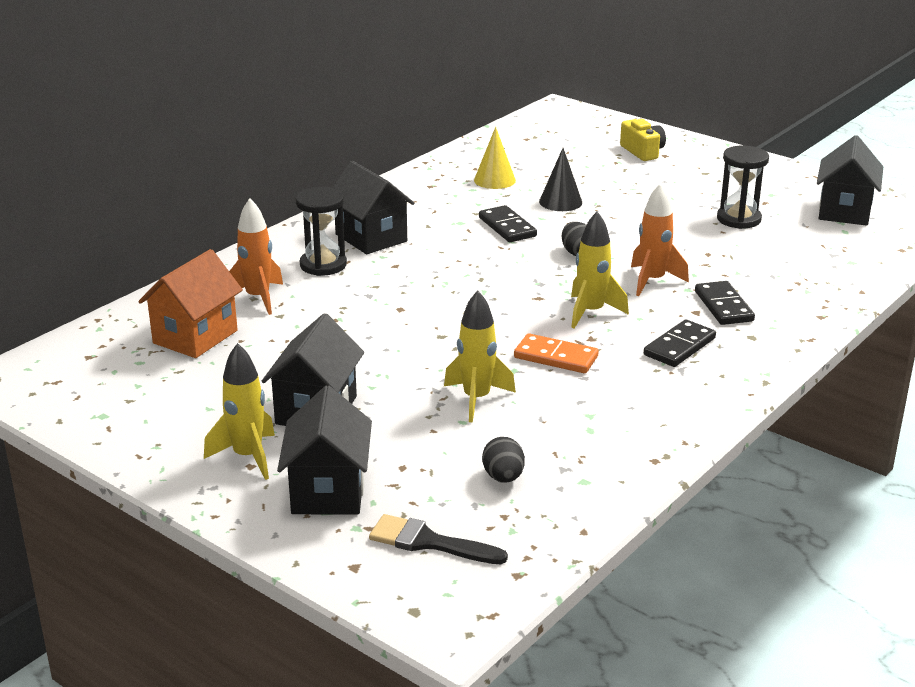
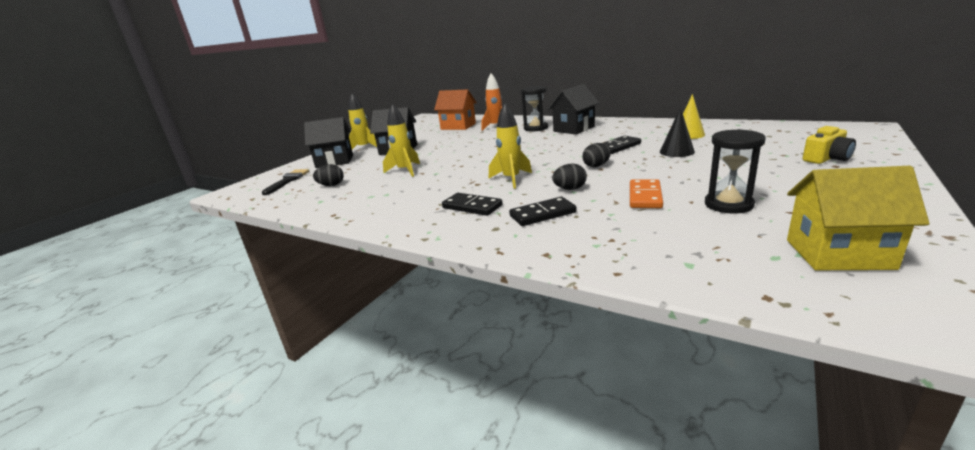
camera: 85 degrees right, 5 degrees down
(555, 357) = (451, 179): orange domino -> orange domino (645, 196)
(652, 281) = (570, 189): orange rocket -> black egg
(844, 211) = (838, 254): black house -> yellow house

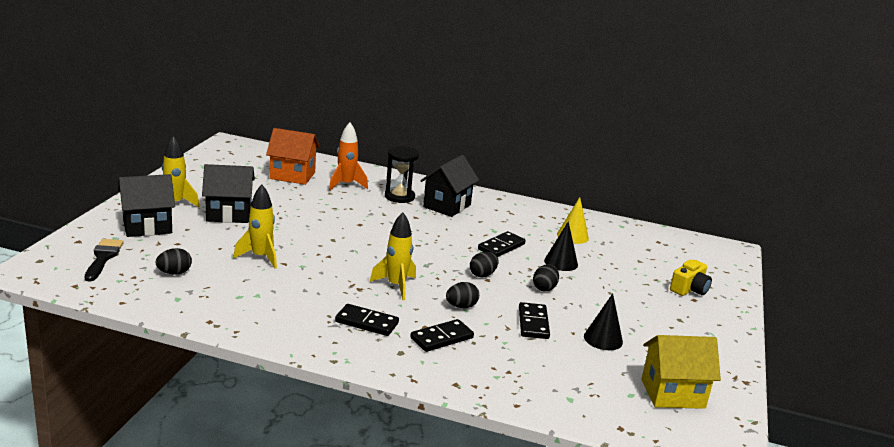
camera: 20 degrees left, 0 degrees up
(645, 196) = (533, 323): orange domino -> black domino
(659, 170) = (544, 288): none -> black egg
(728, 204) = (603, 339): black hourglass -> black cone

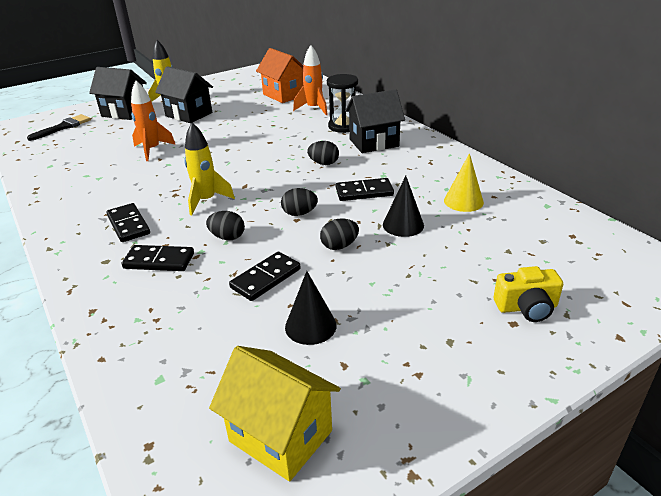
camera: 45 degrees right, 10 degrees up
(174, 273) = (81, 147): black egg -> black egg (324, 163)
(260, 257) = (152, 150): yellow rocket -> orange rocket

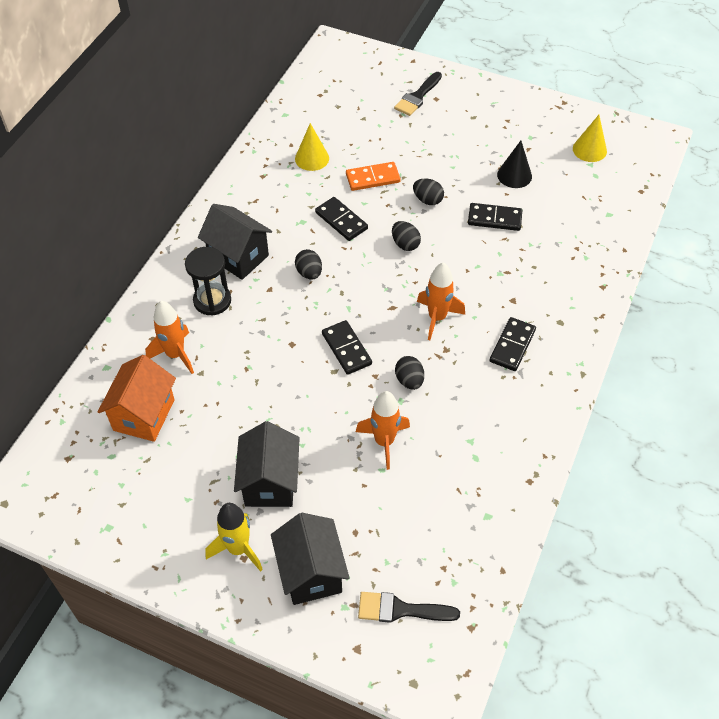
camera: 125 degrees left, 20 degrees up
(159, 261) = (531, 289): black domino -> black domino (346, 349)
(206, 201) = (437, 318): yellow rocket -> orange rocket
(227, 237) = (471, 268): black egg -> black egg (409, 380)
(280, 436) = (589, 150): yellow house -> yellow cone
(403, 225) = (373, 178): black cone -> orange domino
(526, 307) = (417, 97): yellow camera -> black brush

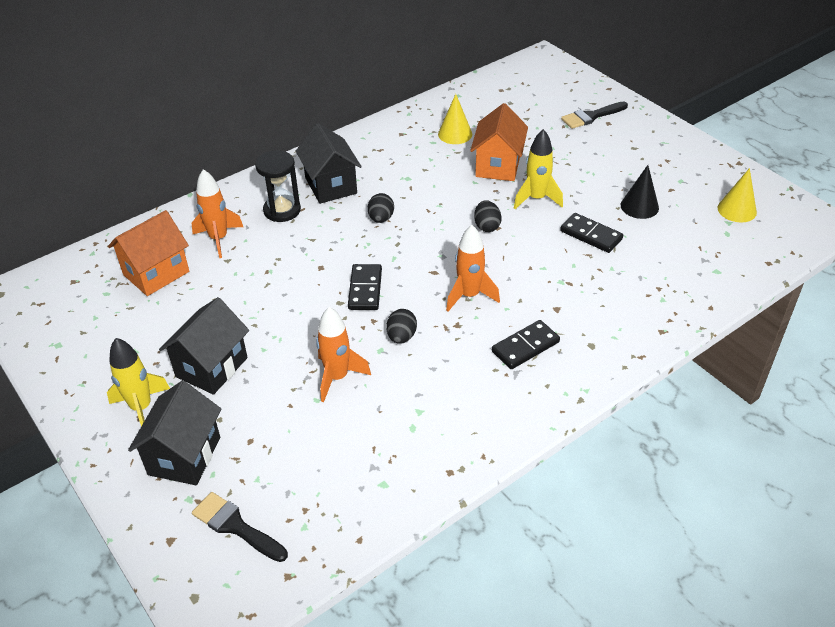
camera: 30 degrees right, 10 degrees down
(341, 220) = (442, 189): black domino -> none
(373, 178) = (498, 166): orange domino -> orange house
(427, 200) = (536, 199): black egg -> yellow rocket

